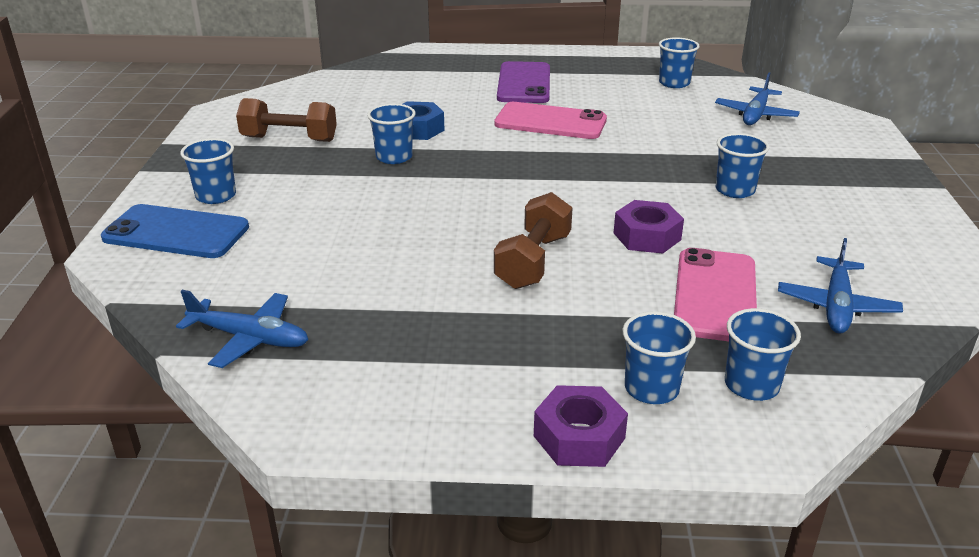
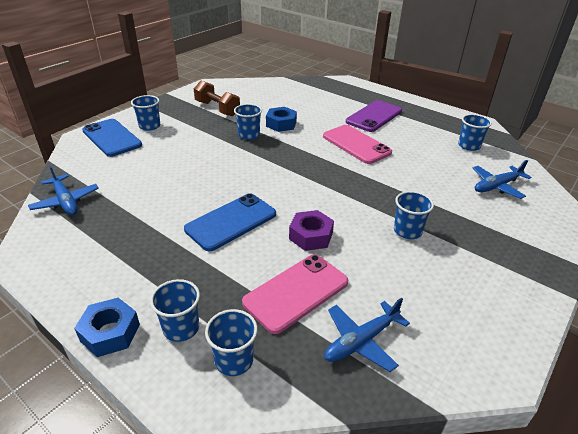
camera: 35 degrees right, 5 degrees up
(533, 261) = (231, 222): brown dumbbell -> blue phone
(579, 437) = (110, 332): purple nut -> blue nut

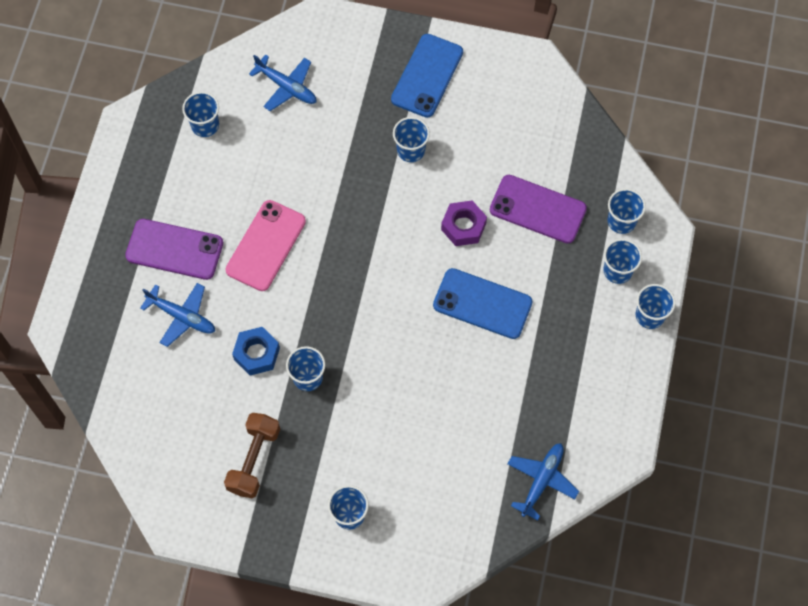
camera: 115 degrees left, 30 degrees up
(110, 332) = (650, 315): blue nut -> blue cup
(112, 138) = (402, 538): blue phone -> blue phone (427, 76)
(296, 292) = (537, 209): pink phone -> purple phone
(361, 341) = (558, 148): blue plane -> blue plane (181, 316)

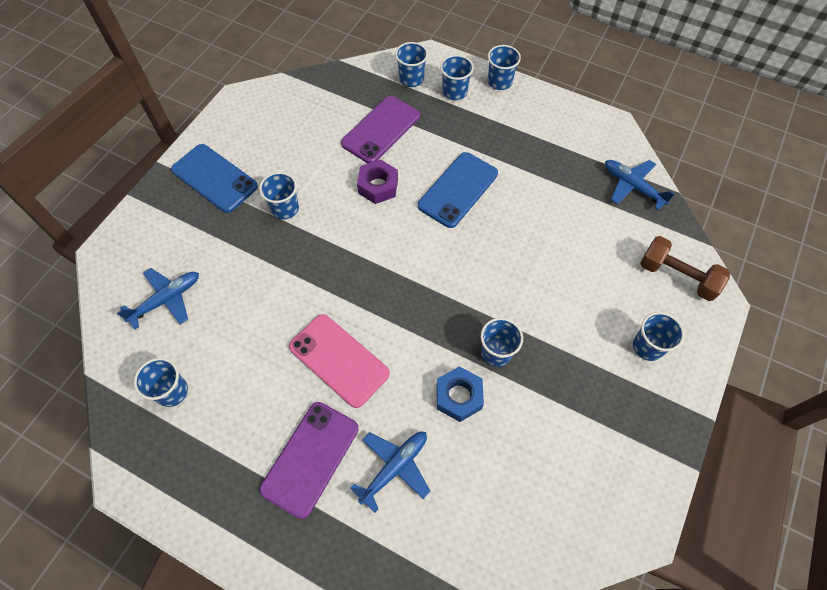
camera: 75 degrees left, 5 degrees down
(254, 460) = (577, 426): brown dumbbell -> brown dumbbell (677, 276)

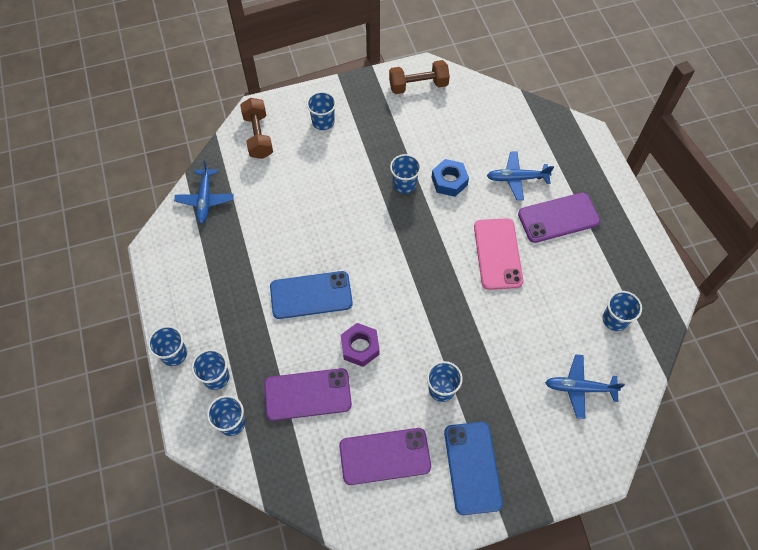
camera: 135 degrees left, 0 degrees up
(286, 138) = (385, 456): none -> purple phone
(619, 492) = (418, 86): none -> brown dumbbell

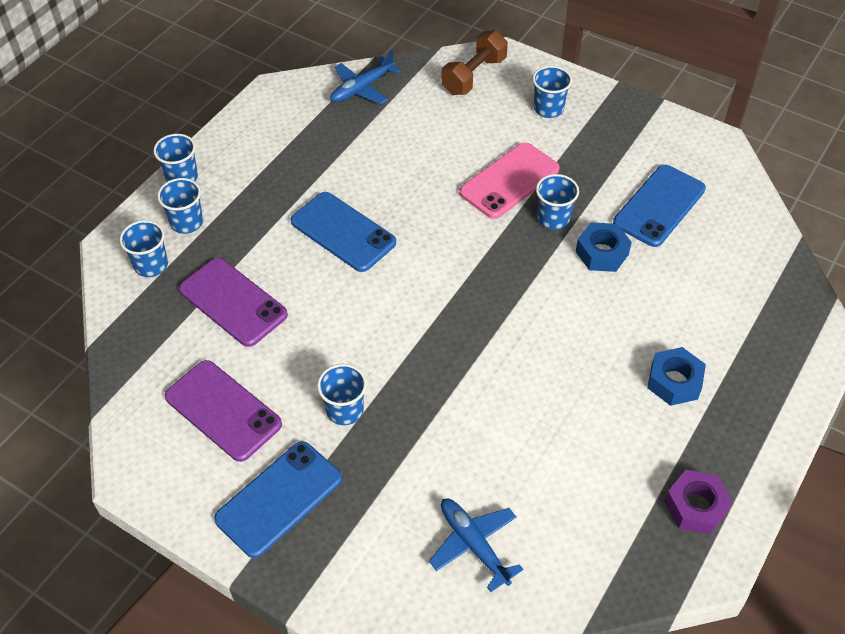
camera: 50 degrees right, 10 degrees down
(360, 347) = (325, 309): purple nut -> purple nut (695, 506)
(418, 86) = (688, 150): brown dumbbell -> none
(443, 130) = (659, 206): none -> blue phone
(497, 254) = (561, 354): pink phone -> pink phone (509, 181)
(517, 179) = (678, 310): blue plane -> none
(558, 218) = (674, 382): purple phone -> blue nut
(615, 319) = (602, 526): blue cup -> none

